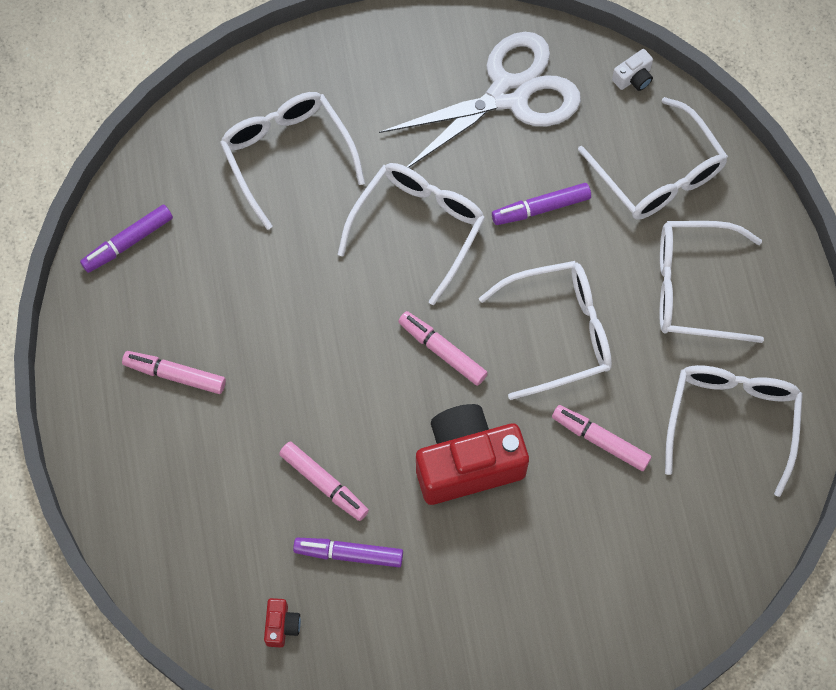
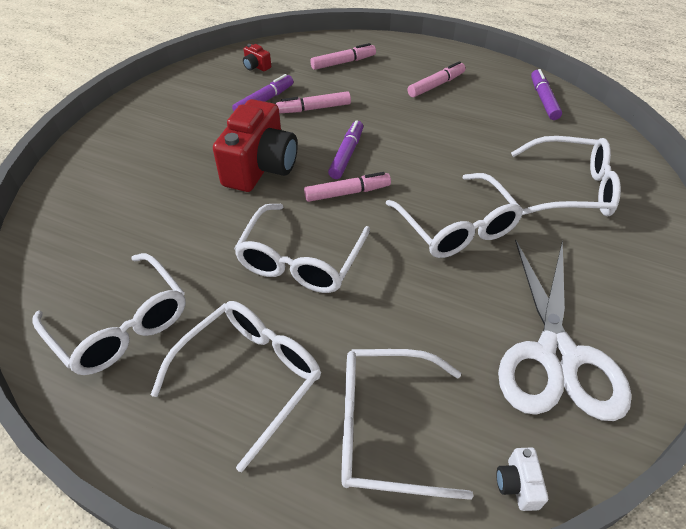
camera: 125 degrees right, 20 degrees down
(541, 208) = (418, 311): purple marker -> purple marker (346, 154)
(600, 440) = (200, 237): pink marker -> pink marker (343, 62)

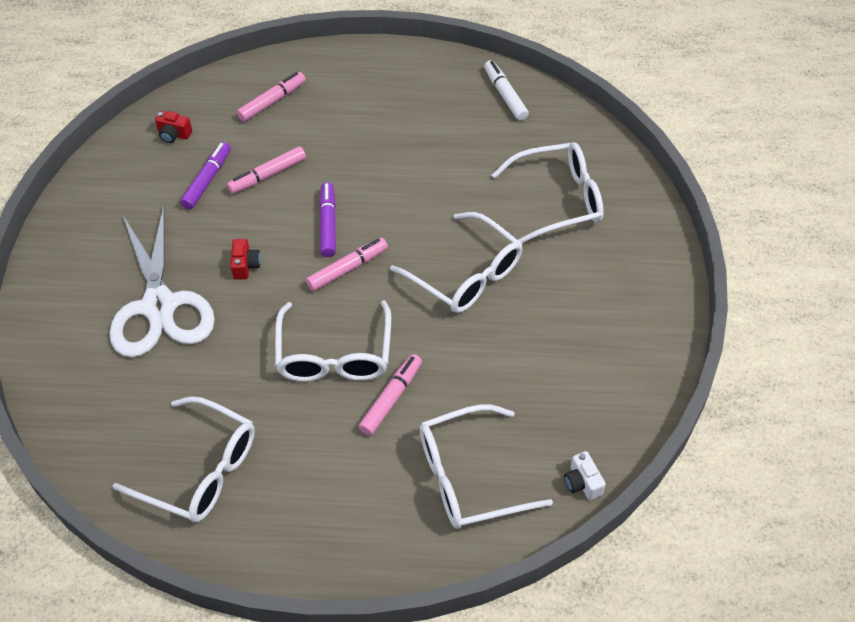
camera: 20 degrees left, 5 degrees up
(250, 377) = (340, 474): white glasses -> none
(260, 167) = (245, 265): red camera -> red camera, size x0.41
(436, 85) = (387, 106): pink marker -> pink marker (391, 398)
(543, 99) = (505, 95): purple marker -> white marker
(556, 356) = (585, 371): white scissors -> white scissors (159, 306)

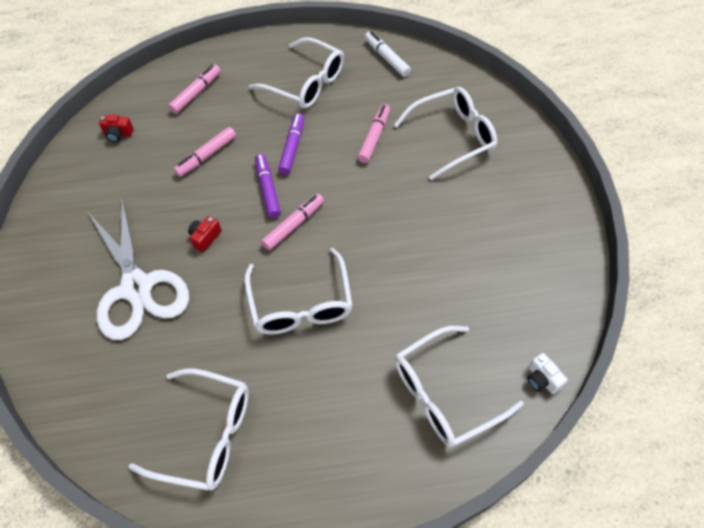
camera: 10 degrees left, 5 degrees up
(207, 180) = (156, 168): purple marker -> purple marker (292, 147)
(245, 265) = (205, 238): red camera -> red camera turned 135 degrees counterclockwise
(391, 398) = (359, 334): pink marker -> pink marker (374, 137)
(466, 275) = (395, 213): white glasses -> white glasses (306, 83)

